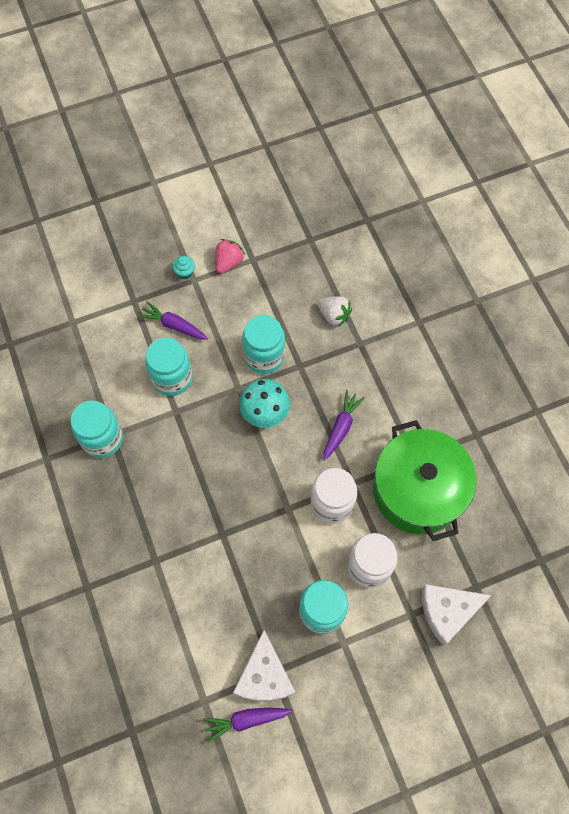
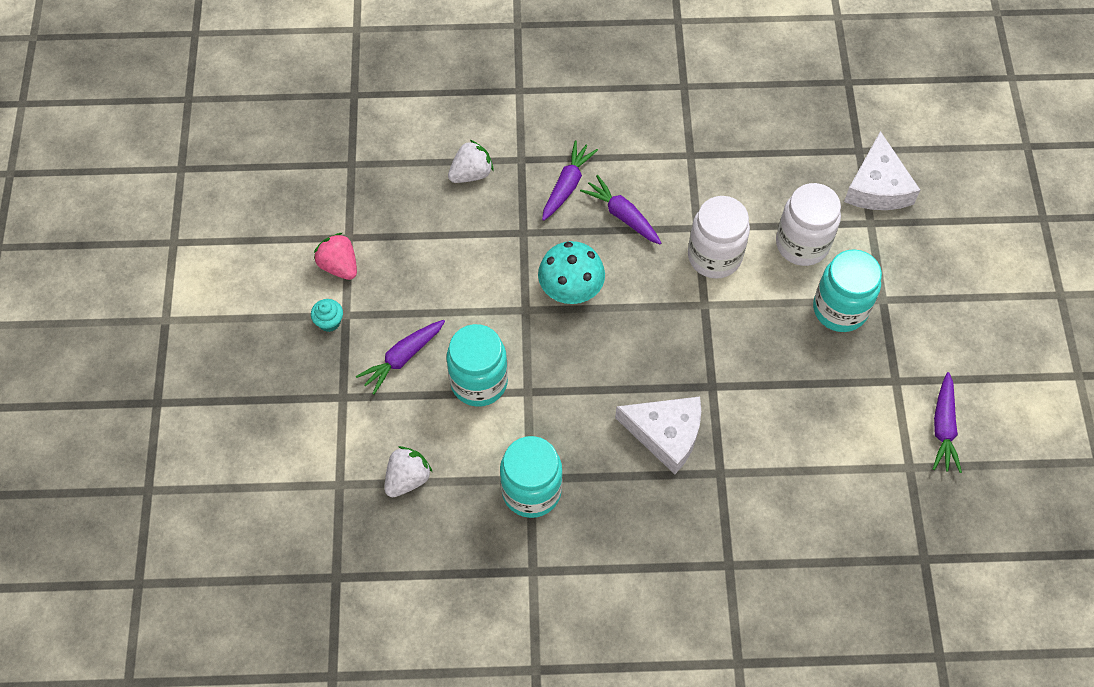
camera: 70 degrees left, 5 degrees down
(88, 360) = (407, 478): none -> white strawberry
(264, 356) = (494, 267): turquoise jar -> none
(264, 675) = (897, 392): white cheese -> white cheese (666, 434)
(351, 381) = (567, 185): none -> purple carrot
(418, 490) = (729, 165): green pot -> none

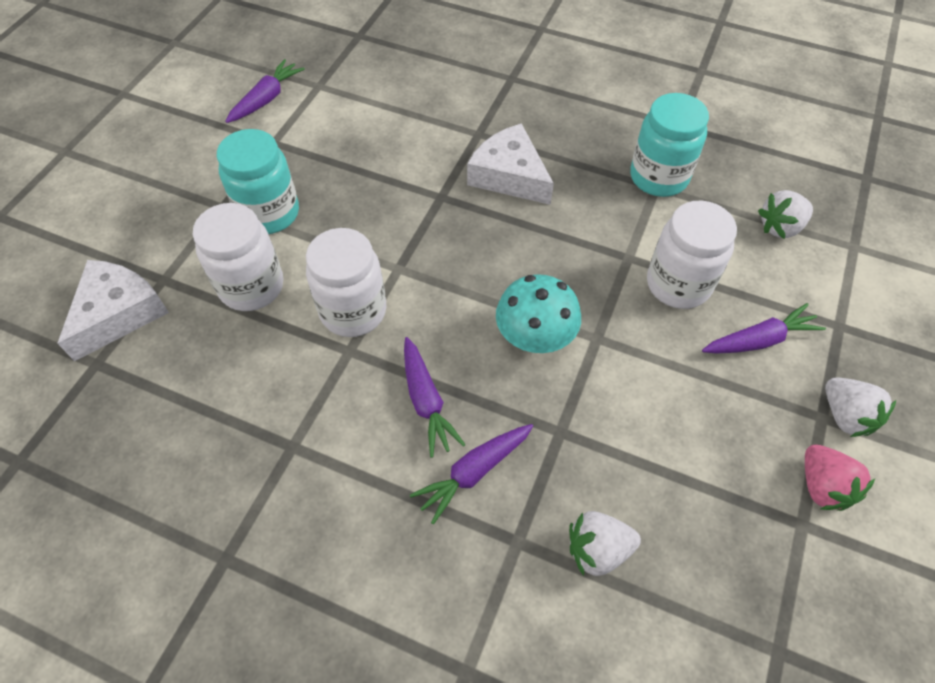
camera: 155 degrees left, 5 degrees down
(329, 322) = (845, 416): turquoise cupcake -> white strawberry
(479, 382) = (678, 284): turquoise jar -> white jar

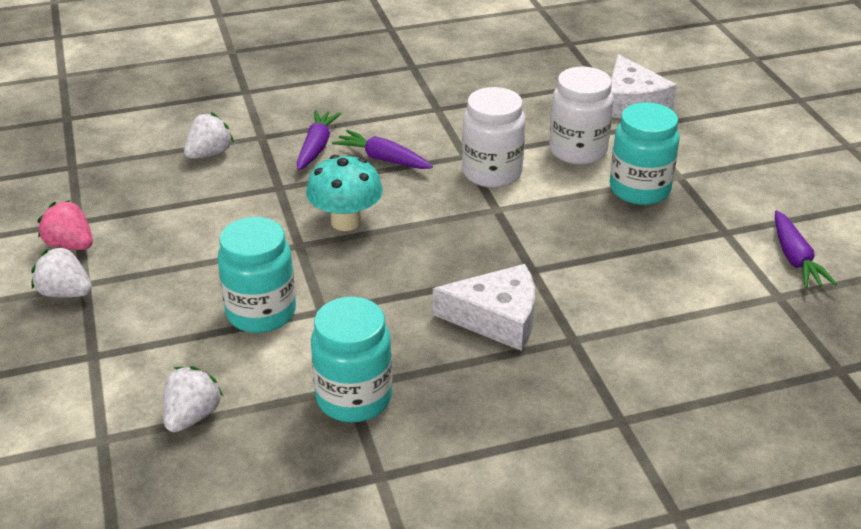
camera: 140 degrees right, 20 degrees down
(678, 284) = (261, 313): white jar -> turquoise jar
(759, 340) = (162, 308): purple carrot -> none

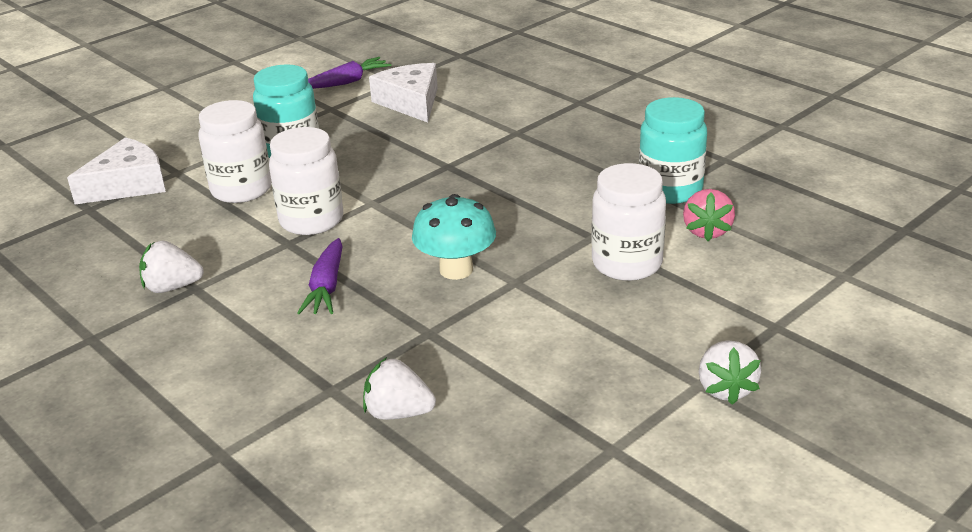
camera: 115 degrees left, 5 degrees down
(70, 245) = (656, 429): pink strawberry -> pink strawberry (707, 231)
(192, 416) = (771, 246): white strawberry -> white strawberry (172, 287)
(261, 313) = (627, 264): turquoise jar -> white jar
(316, 147) = (330, 339): purple carrot -> none
(496, 318) = (522, 164): white cheese -> white cheese (411, 102)

